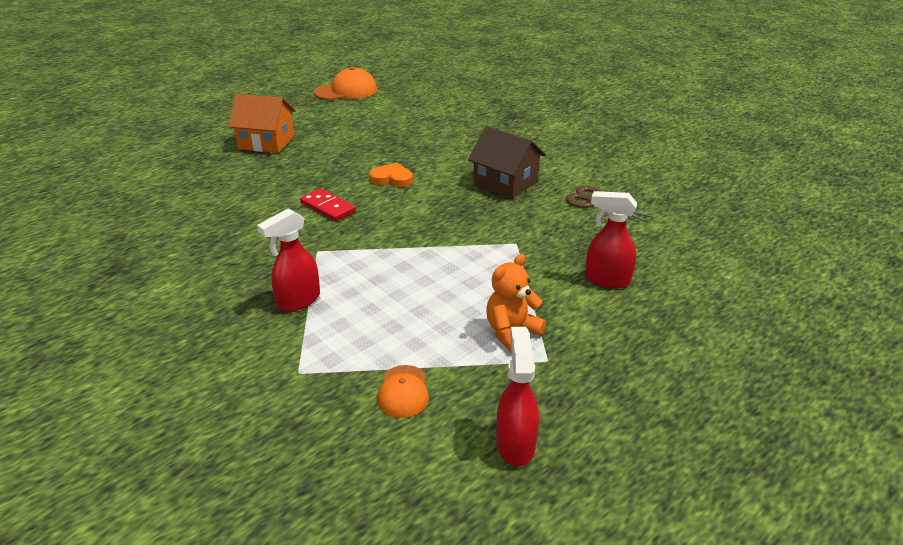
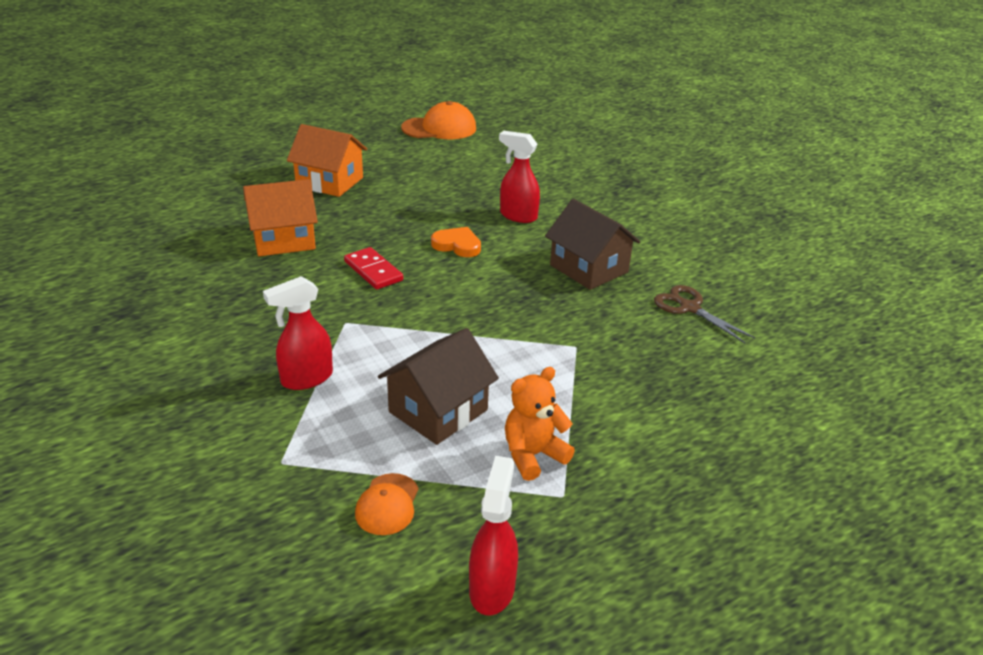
camera: 10 degrees right, 0 degrees up
(241, 192) = (283, 240): none -> orange house
(421, 310) = (438, 411): none -> brown house
(606, 280) = (668, 408): red spray bottle -> red spray bottle (518, 216)

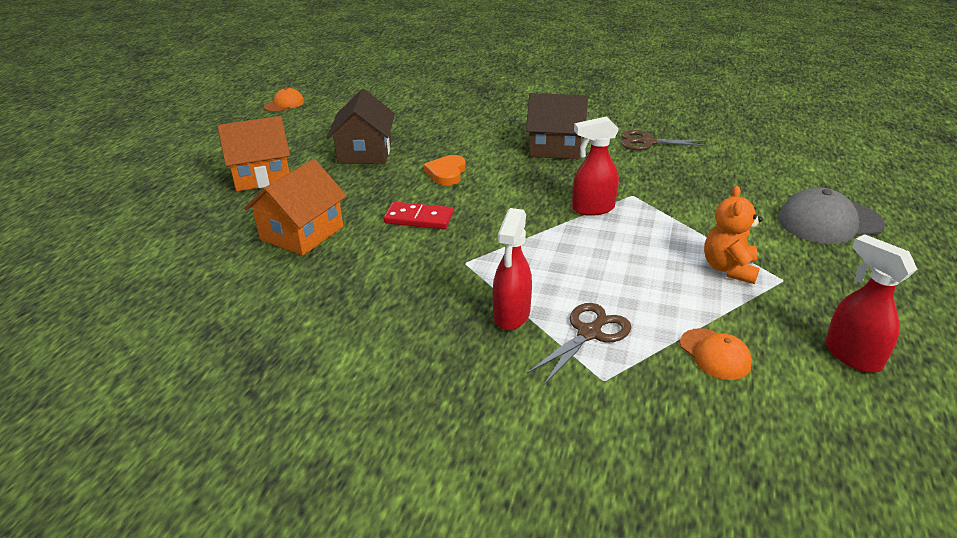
camera: 40 degrees left, 0 degrees up
(331, 426) = (589, 333): none -> brown scissors
(438, 411) = (632, 279): brown house -> brown house (365, 152)
(439, 128) = (284, 104): orange cap -> orange cap, size x0.57
(457, 245) = (446, 173): orange heart -> orange heart turned 60 degrees counterclockwise
(518, 216) = (452, 137): red spray bottle -> red spray bottle (592, 208)
(723, 482) = (829, 222): none -> grey cap

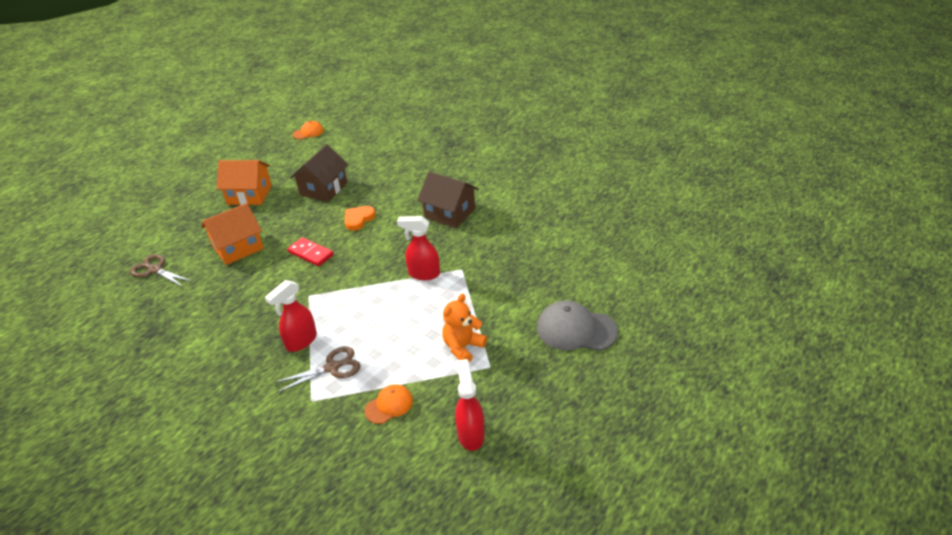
camera: 25 degrees right, 5 degrees up
(648, 142) = (520, 223): brown scissors -> brown scissors (155, 270)
(715, 354) = (389, 405): orange cap -> orange cap turned 120 degrees counterclockwise

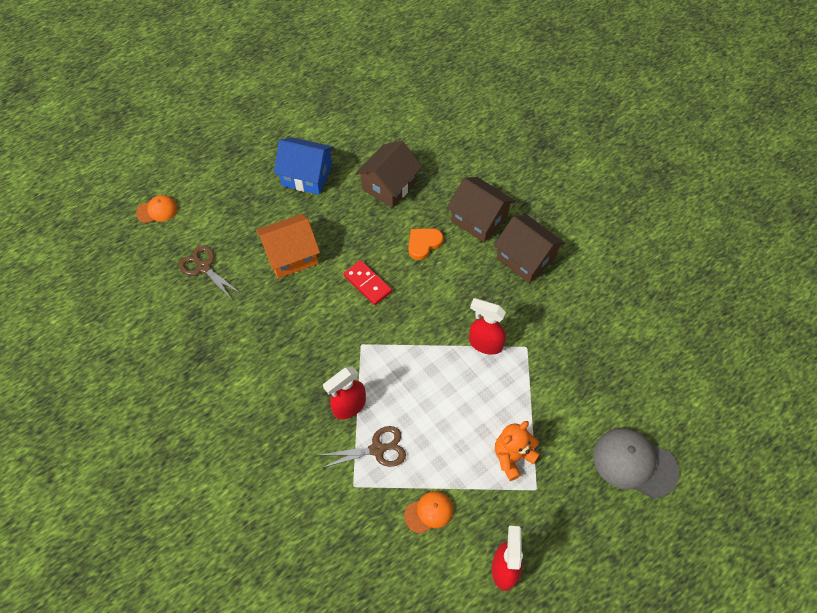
camera: 10 degrees right, 20 degrees up
(249, 195) = (307, 176): orange house -> blue house
(308, 132) = (379, 86): orange cap -> orange cap (157, 210)
(405, 196) = (479, 219): none -> brown house

